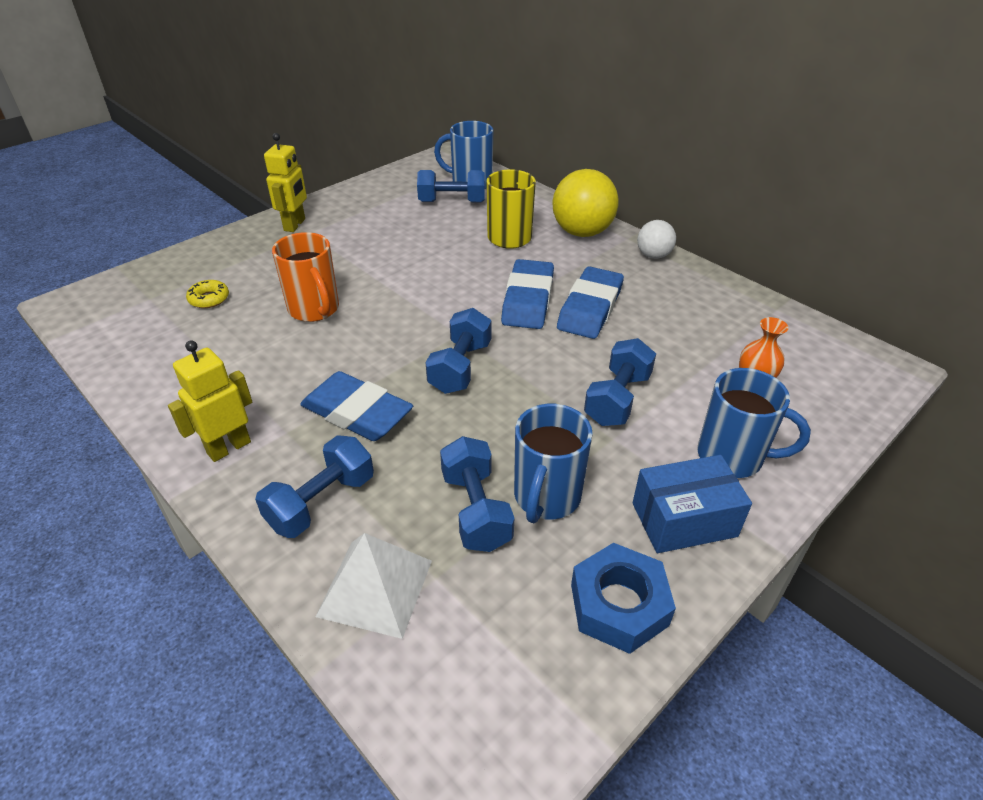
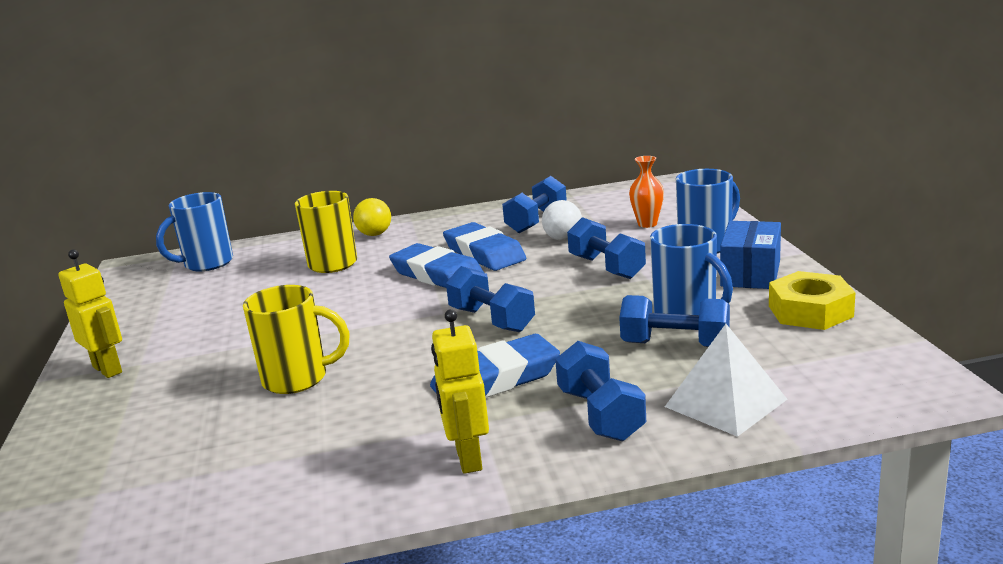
camera: 55 degrees left, 20 degrees down
(209, 299) = (171, 445): yellow donut -> none
(314, 310) = (298, 379): orange mug -> yellow mug
(452, 202) = (224, 278): blue dumbbell -> blue dumbbell (536, 222)
(582, 232) = (375, 234): yellow ball -> yellow ball, size x0.56
(619, 605) = (810, 311): blue nut -> yellow nut
(653, 255) = (450, 217): white ball -> white ball (563, 239)

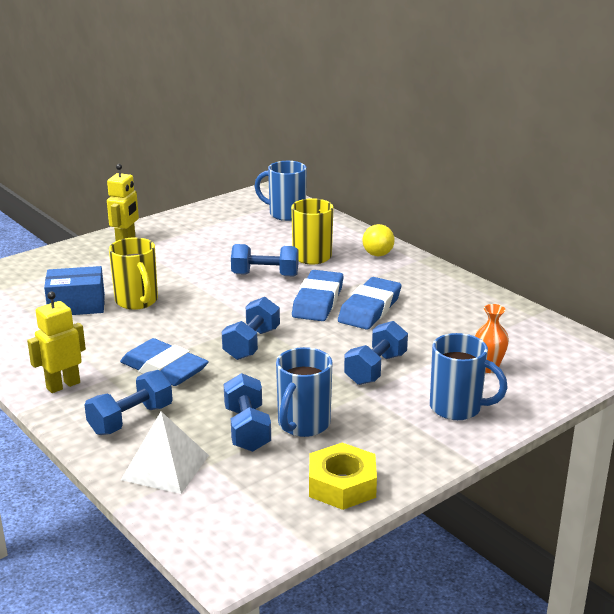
camera: 60 degrees right, 5 degrees up
(536, 222) = (454, 314): blue dumbbell -> blue dumbbell (265, 275)
(563, 239) = (424, 335): white ball -> none
(750, 273) = (406, 442): blue box -> blue box (77, 305)

